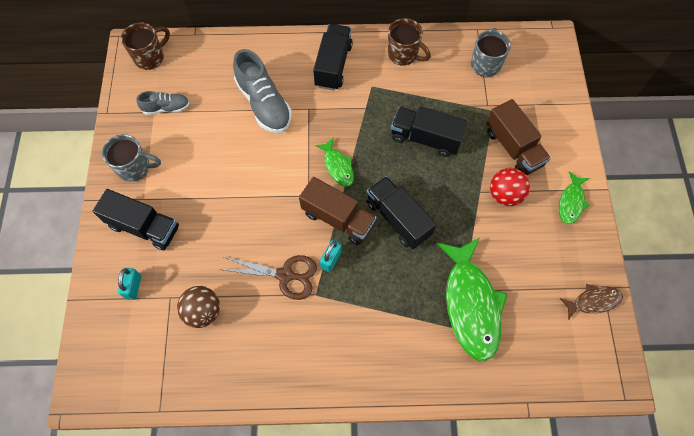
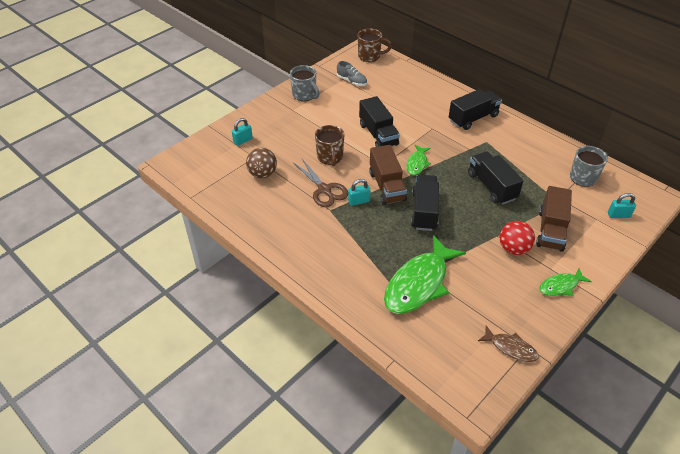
camera: 45 degrees right, 20 degrees down
(144, 227) = (278, 121): black truck -> black truck (378, 135)
(264, 104) = (408, 111): grey shoe -> none
(403, 54) = (528, 139): brown mug -> brown mug (330, 157)
(545, 86) = (618, 215): none -> turquoise padlock

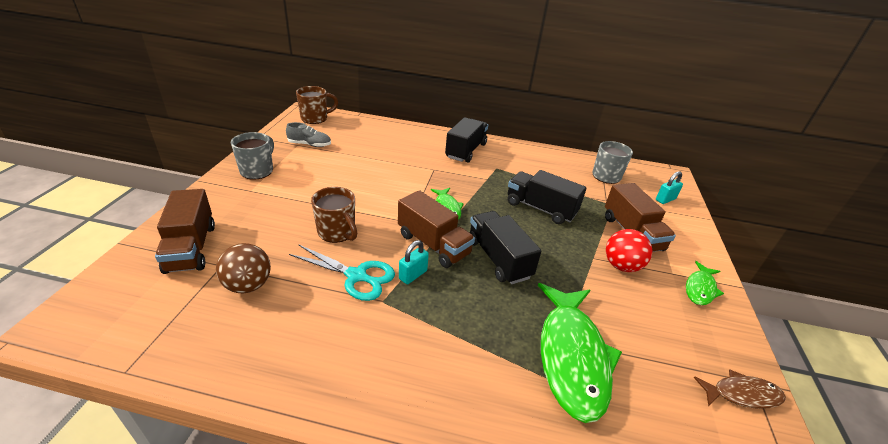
camera: 35 degrees left, 10 degrees down
(243, 140) = (191, 248): turquoise padlock -> brown truck
(304, 95) = (257, 171): grey mug -> grey mug turned 90 degrees counterclockwise
(324, 189) = (356, 276): brown scissors -> turquoise scissors
(378, 135) = (380, 190): black truck -> none

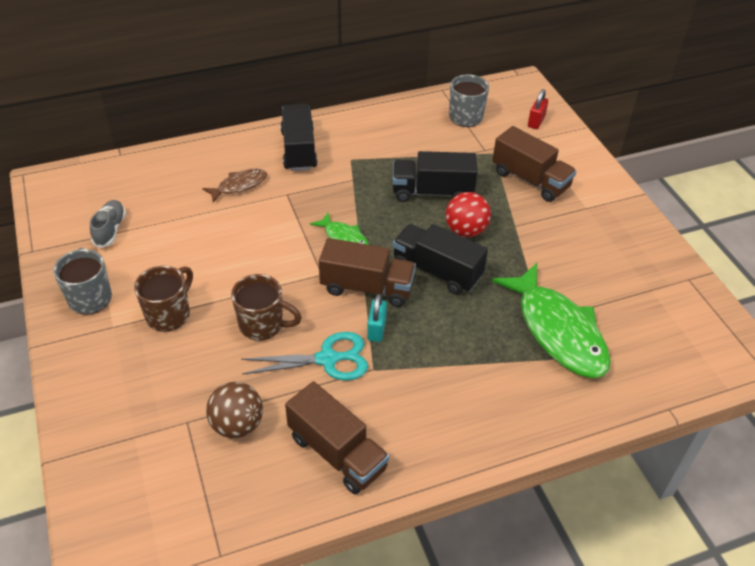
camera: 30 degrees left, 10 degrees up
(191, 248) = (132, 423): brown truck -> brown truck (337, 453)
(310, 144) = (110, 230): grey shoe -> grey shoe turned 60 degrees counterclockwise
(315, 118) = (71, 186): brown mug -> brown mug (169, 314)
(621, 266) = (543, 222): red ball -> red ball (465, 230)
(665, 199) = (536, 122): turquoise padlock -> red padlock
(700, 288) = (615, 212): green fish -> none
(742, 394) = (685, 294): brown fish -> brown fish (239, 186)

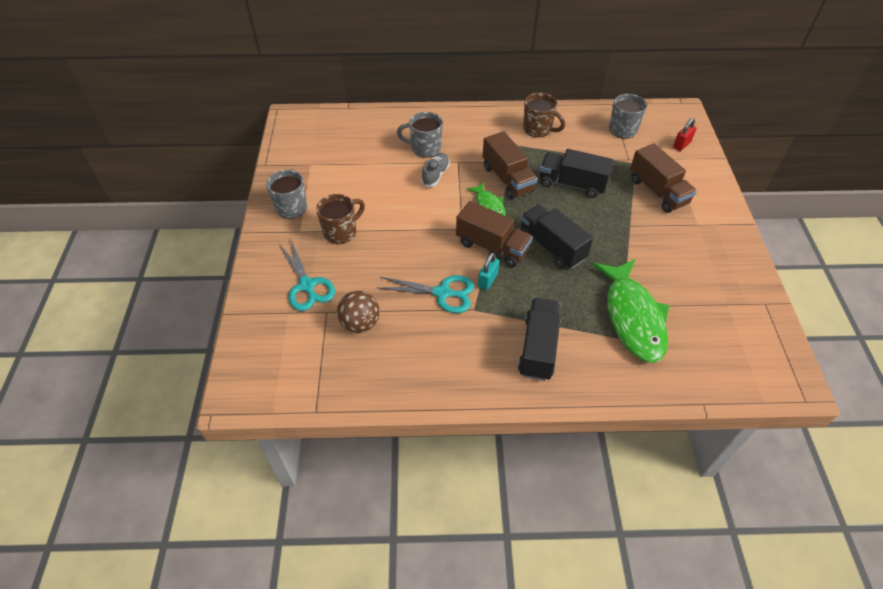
camera: 20 degrees right, 5 degrees up
(110, 230) = (322, 161): grey shoe -> grey shoe (435, 175)
(148, 394) = (307, 285): none -> turquoise scissors
(239, 186) = (425, 148): brown fish -> grey mug
(263, 325) = (404, 256): brown mug -> brown mug (538, 129)
(299, 150) = (479, 130): black truck -> black truck (538, 348)
(337, 453) = (424, 363): brown truck -> brown truck (507, 179)
(465, 230) = (587, 220): red ball -> none

